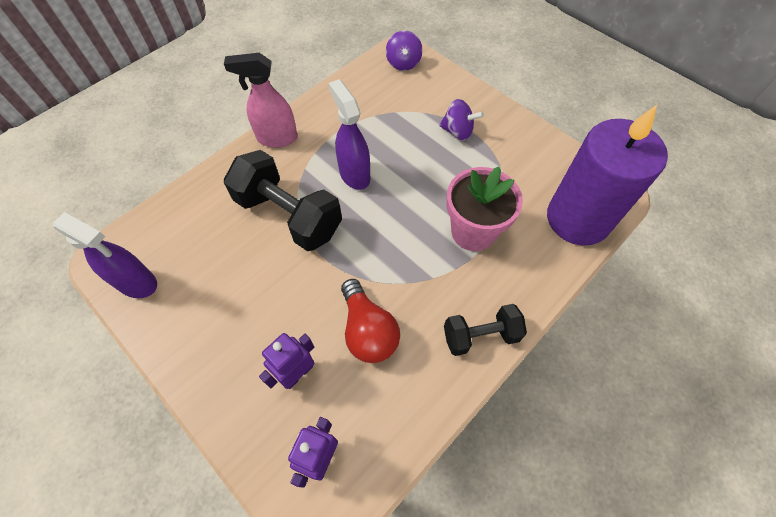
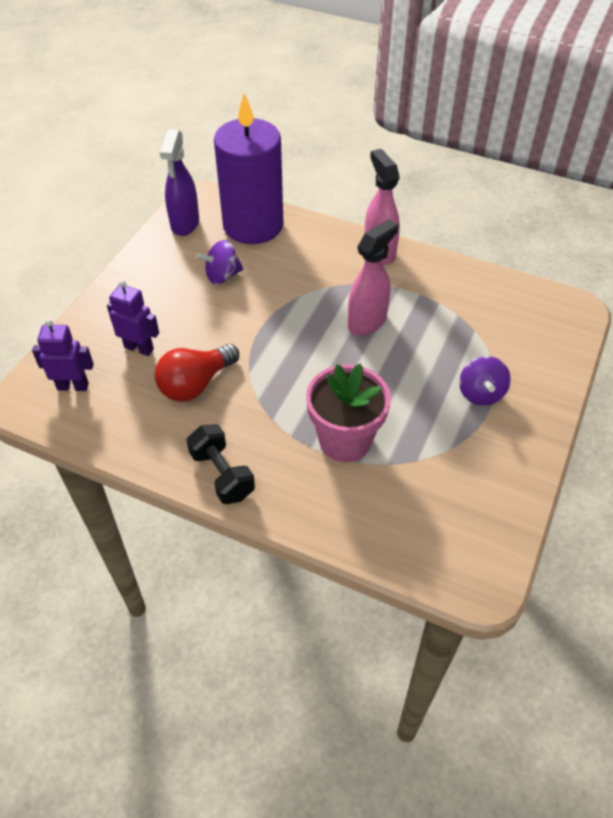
camera: 70 degrees right, 10 degrees down
(289, 215) = (293, 290): black dumbbell -> none
(354, 174) = (367, 322): purple spray bottle -> pink spray bottle
(403, 63) = (555, 316): purple spinning top -> purple spinning top (222, 276)
(578, 219) = (415, 542): purple candle -> purple candle (253, 225)

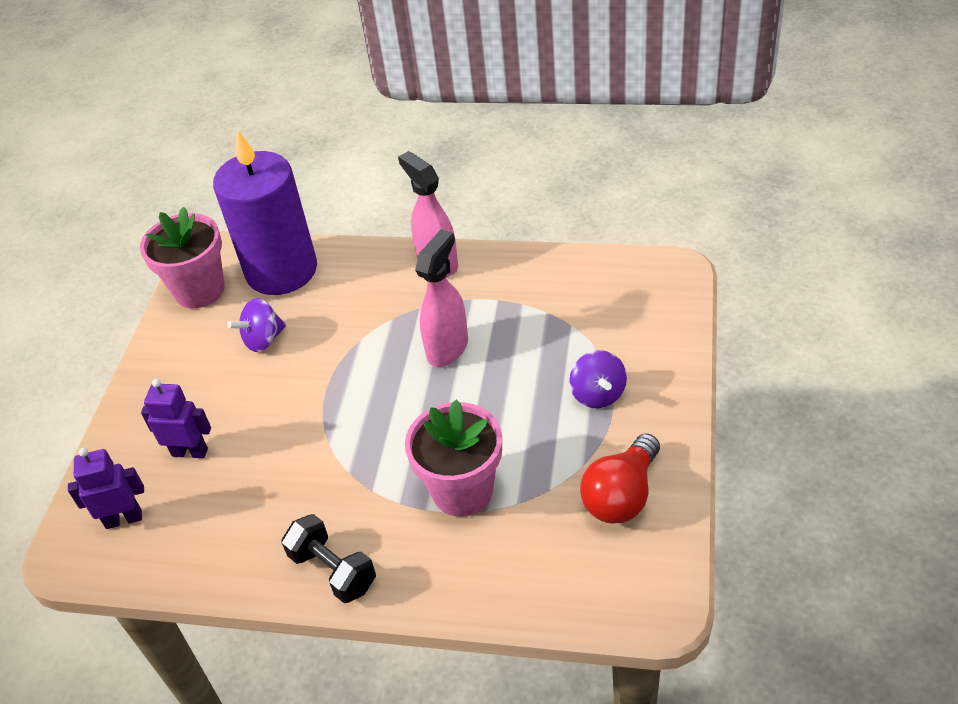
camera: 10 degrees left, 5 degrees down
(185, 224) = (199, 290): purple spray bottle -> pink flower pot
(196, 384) = (270, 475): red light bulb -> red light bulb (622, 495)

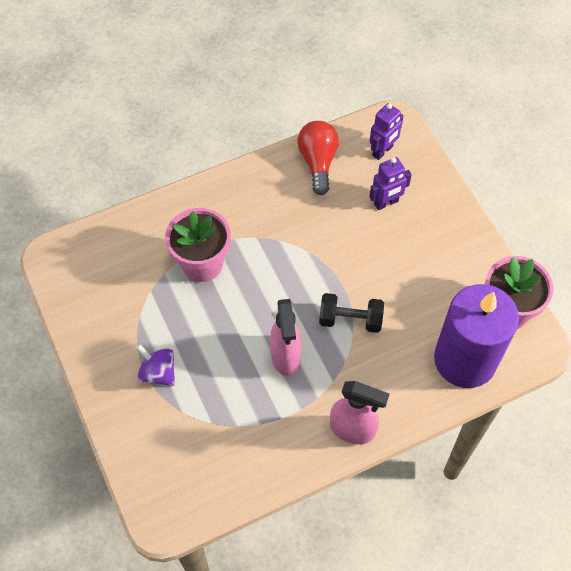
camera: 140 degrees right, 15 degrees up
(263, 340) = (419, 297): purple spinning top -> none
(333, 570) = (241, 185): black dumbbell -> black dumbbell (350, 320)
(622, 495) = (104, 309): red light bulb -> red light bulb (318, 162)

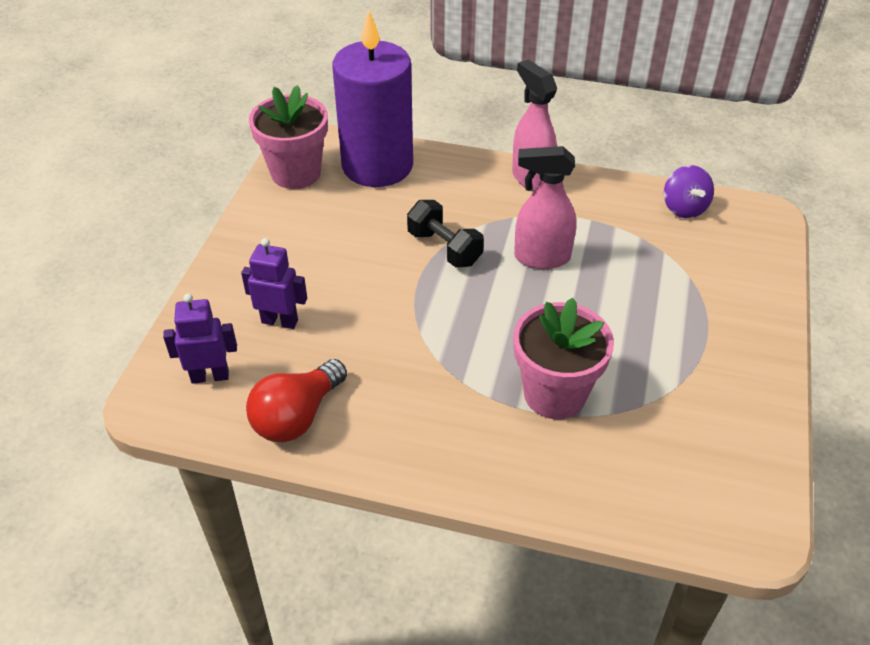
camera: 140 degrees left, 15 degrees down
(158, 373) = (692, 320): purple spinning top -> purple spinning top (684, 208)
(285, 357) = (541, 257): pink spray bottle -> pink spray bottle turned 120 degrees counterclockwise

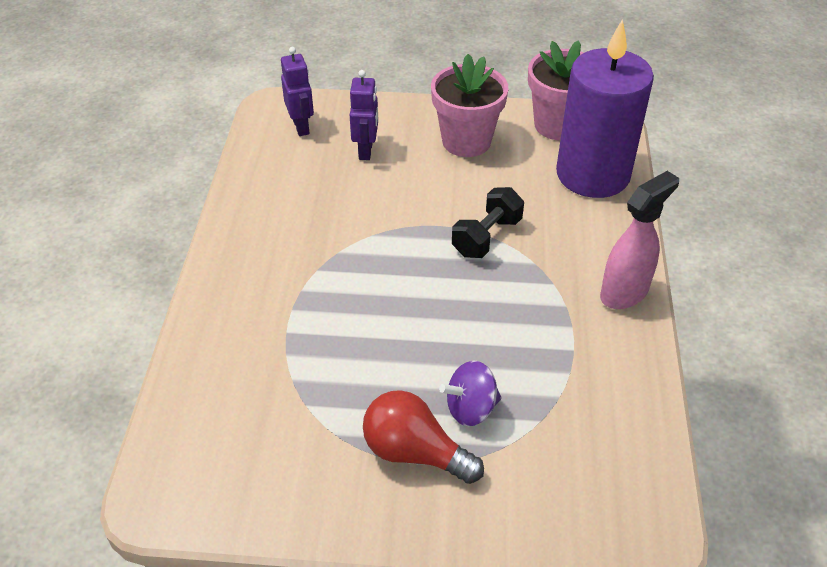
camera: 80 degrees right, 0 degrees up
(297, 416) = (267, 178): red light bulb -> red light bulb (415, 452)
(541, 257) = (495, 311): pink spray bottle -> none
(554, 394) = (310, 335): pink flower pot -> pink flower pot (466, 141)
(684, 208) = (629, 440): purple spinning top -> purple spinning top (471, 408)

